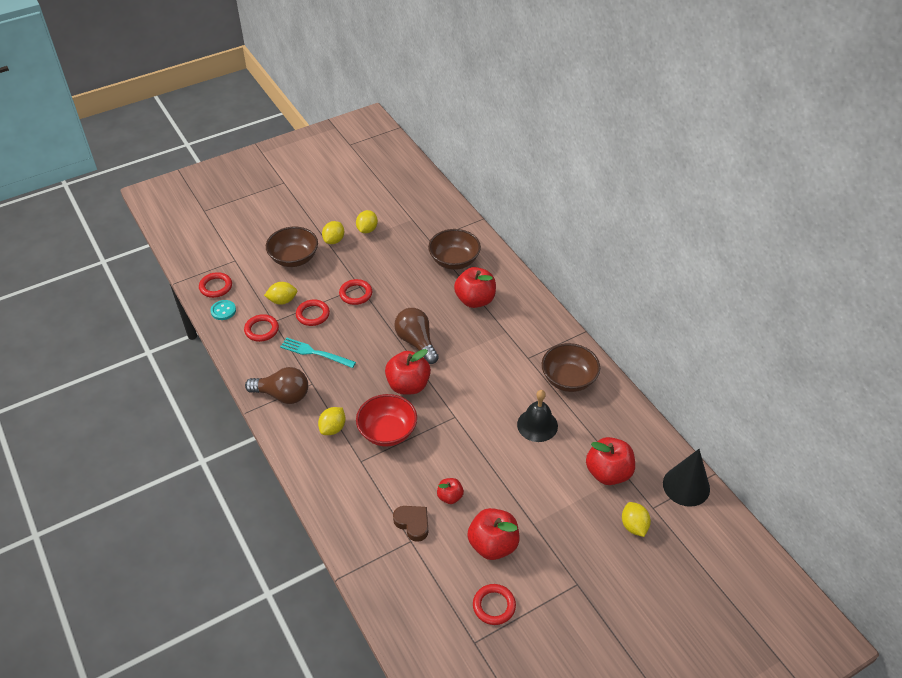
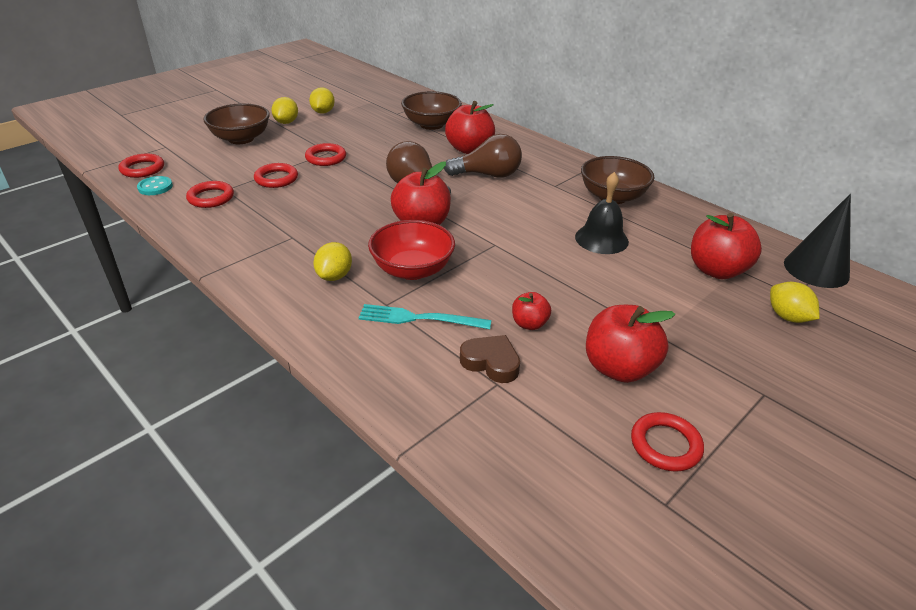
camera: 15 degrees left, 10 degrees down
(282, 301) = (234, 171): yellow lemon -> none
(282, 395) = (253, 252): brown light bulb -> brown light bulb (488, 175)
(315, 353) = (289, 210): turquoise fork -> turquoise fork (419, 318)

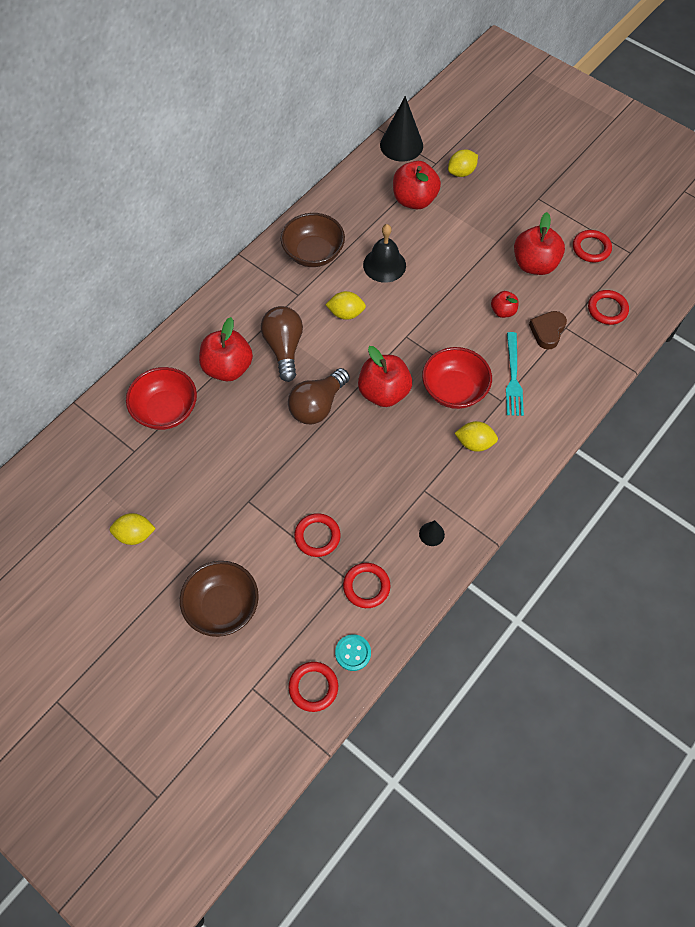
camera: 95 degrees left, 25 degrees up
(240, 236) = (431, 534): none -> black cone
(286, 122) = (170, 569): yellow lemon -> yellow lemon (346, 313)
(326, 158) = (263, 500): red ring -> red ring (607, 309)
(431, 124) = (166, 410): brown bowl -> red bowl

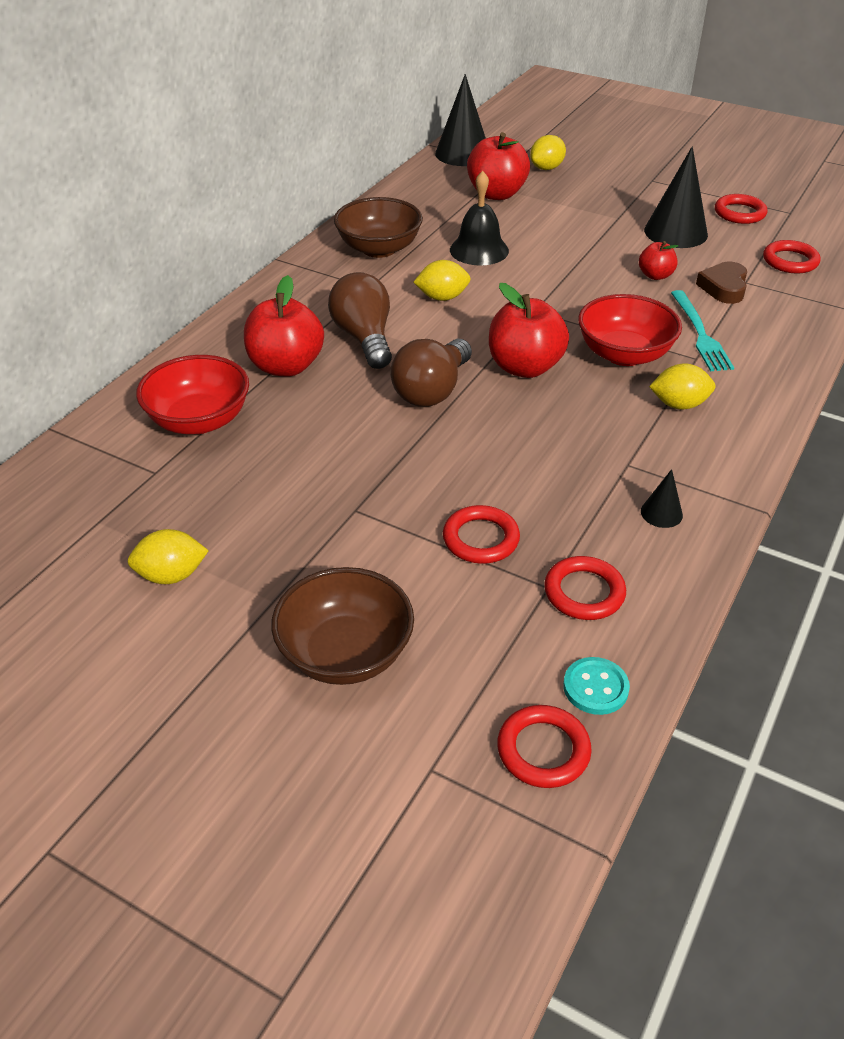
camera: 10 degrees left, 20 degrees down
(534, 264) = (675, 232): red apple -> black cone

